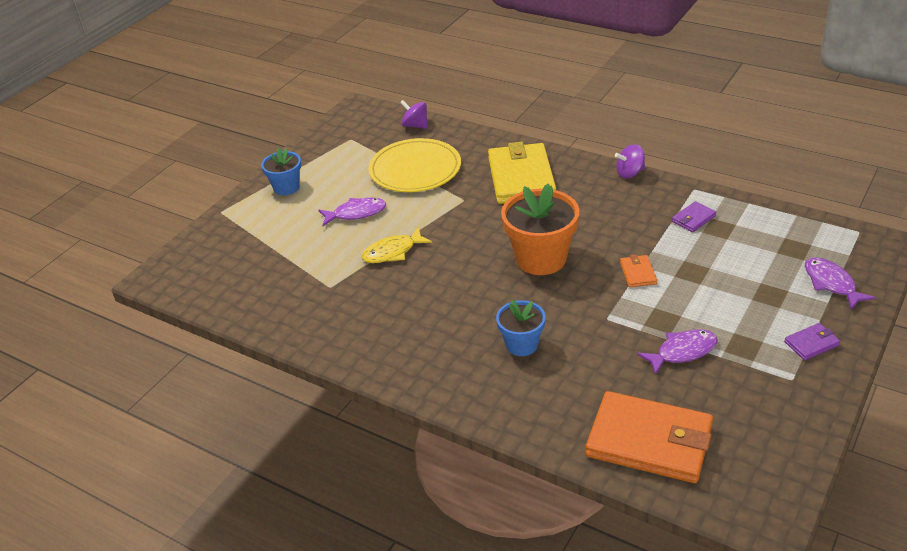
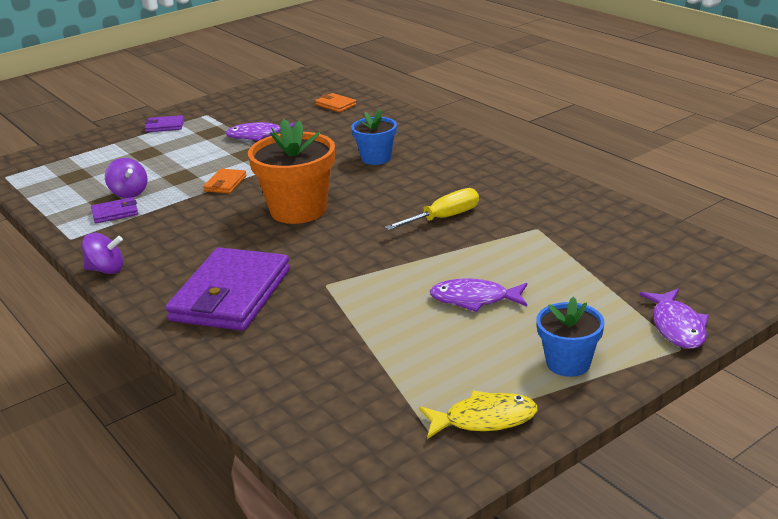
camera: 160 degrees left, 10 degrees down
(393, 252) = (449, 246): yellow fish -> yellow fish (484, 419)
(411, 280) = (443, 218): none -> yellow screwdriver
(415, 126) = (303, 425): purple spinning top -> purple spinning top (129, 193)
(415, 169) = (357, 343): yellow plate -> none
(521, 177) = (231, 295): yellow wallet -> purple wallet
(649, 441) = (335, 105): orange wallet -> orange wallet, size x0.43
(831, 283) = (91, 151): purple fish -> purple fish (677, 327)

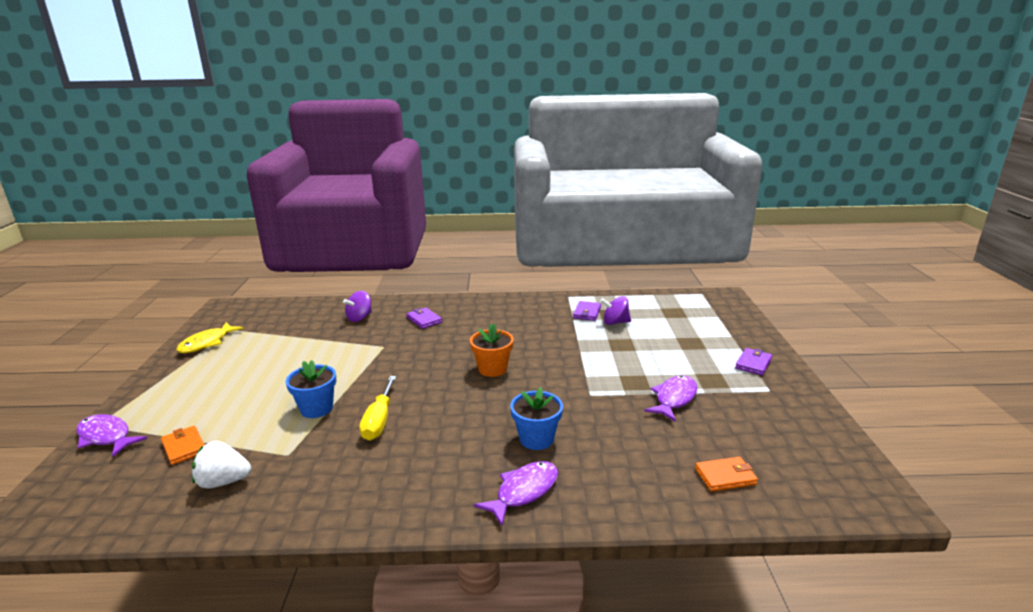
camera: 125 degrees right, 5 degrees down
(106, 270) = (511, 298): purple spinning top -> purple spinning top (359, 318)
(225, 183) = (582, 356): orange wallet -> orange wallet (184, 447)
(231, 295) = (424, 320): purple wallet -> purple wallet, size x0.43
(298, 210) = (492, 369): orange flower pot -> orange flower pot, size x0.58
(474, 299) = (277, 383): purple fish -> purple fish (523, 491)
(568, 363) = (178, 382): blue flower pot -> blue flower pot (316, 408)
(599, 233) = (223, 482): none -> white strawberry

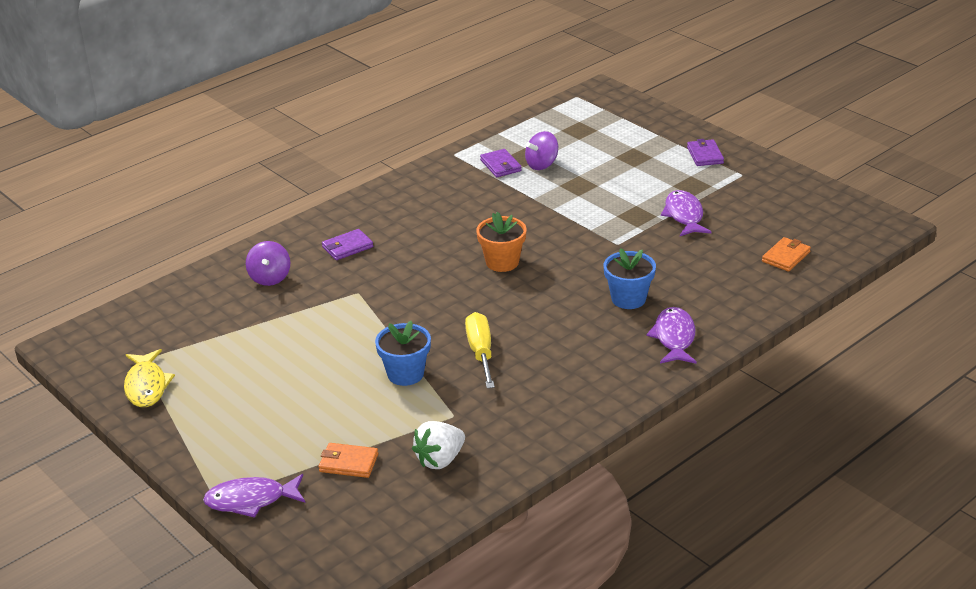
camera: 40 degrees left, 10 degrees up
(379, 420) = (481, 352): yellow screwdriver -> yellow screwdriver turned 150 degrees counterclockwise
(424, 320) = (347, 247): purple wallet -> purple wallet turned 45 degrees counterclockwise

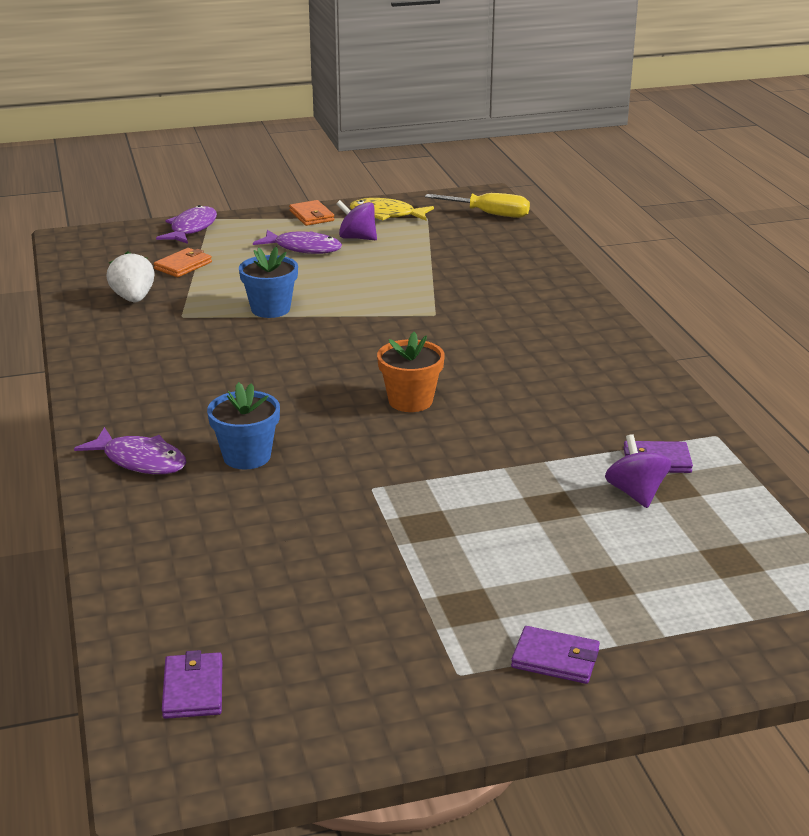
camera: 115 degrees right, 5 degrees down
(270, 278) = (507, 281): purple spinning top -> purple spinning top (357, 238)
(347, 247) = (531, 325): purple wallet -> purple wallet (193, 689)
(481, 352) = (257, 349): yellow screwdriver -> yellow screwdriver (489, 214)
(684, 215) = (389, 565): purple fish -> purple fish (303, 248)
(786, 257) = (194, 614): orange wallet -> orange wallet (311, 216)

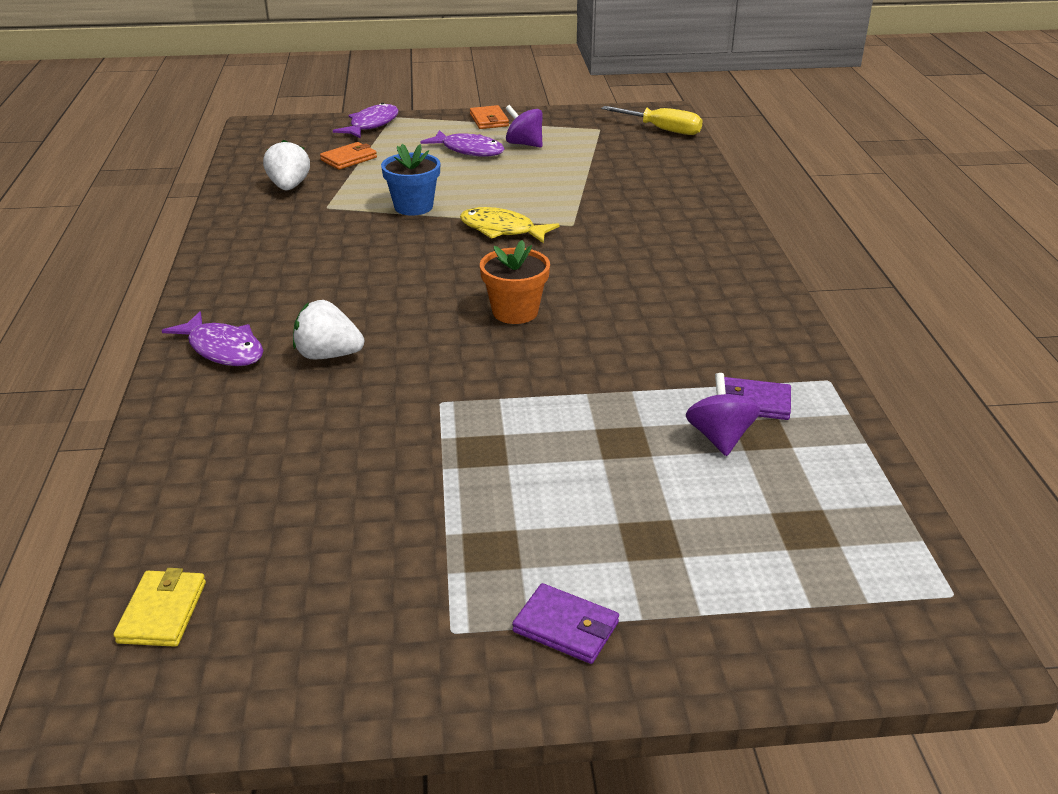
camera: 10 degrees right, 5 degrees up
(193, 689) = (162, 612): purple wallet -> yellow wallet
(247, 456) = (328, 355): blue flower pot -> white strawberry
(386, 215) = (561, 124): yellow fish -> yellow fish (502, 230)

